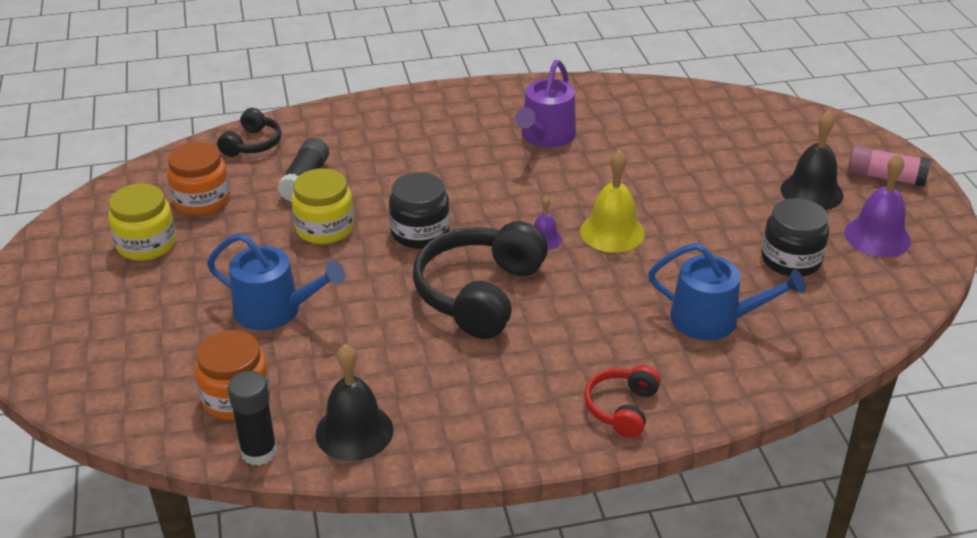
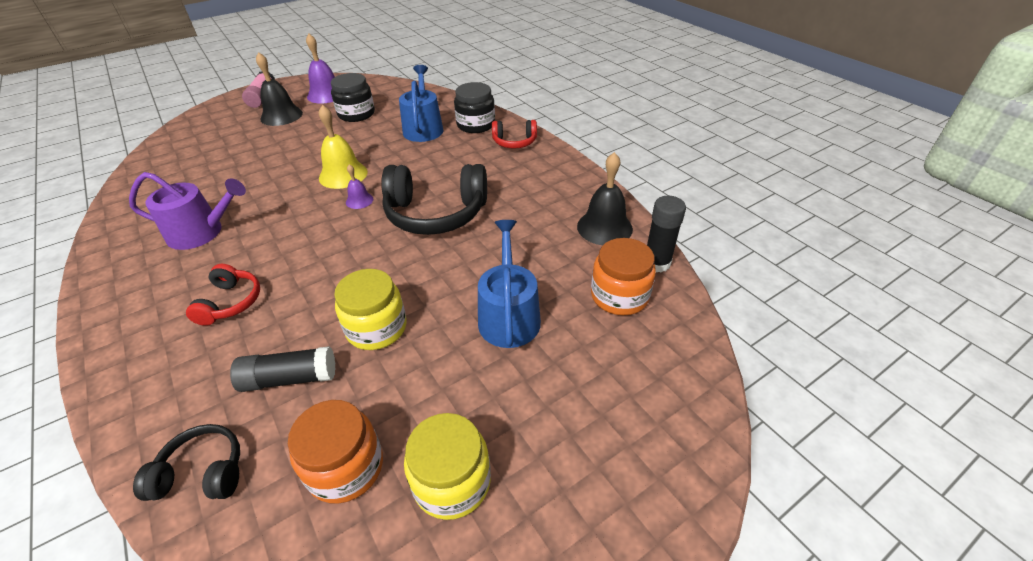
camera: 110 degrees left, 5 degrees up
(420, 232) = (367, 264): black jar -> black jar (476, 125)
(421, 153) = (230, 302): none -> red headphones

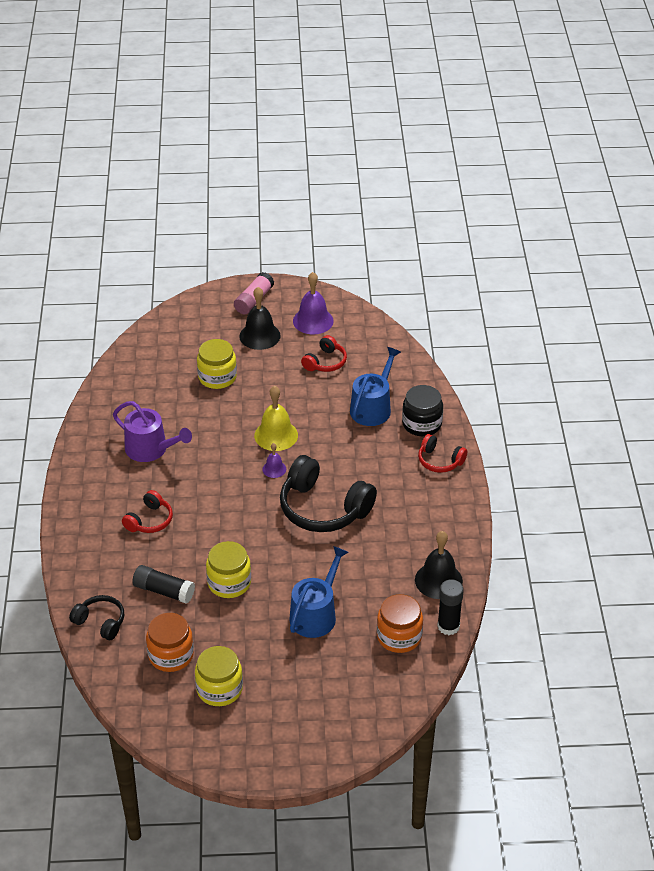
camera: 30 degrees right, 0 degrees up
(253, 153) = (217, 377): none -> yellow jar
(356, 114) = (325, 362): black jar -> red headphones

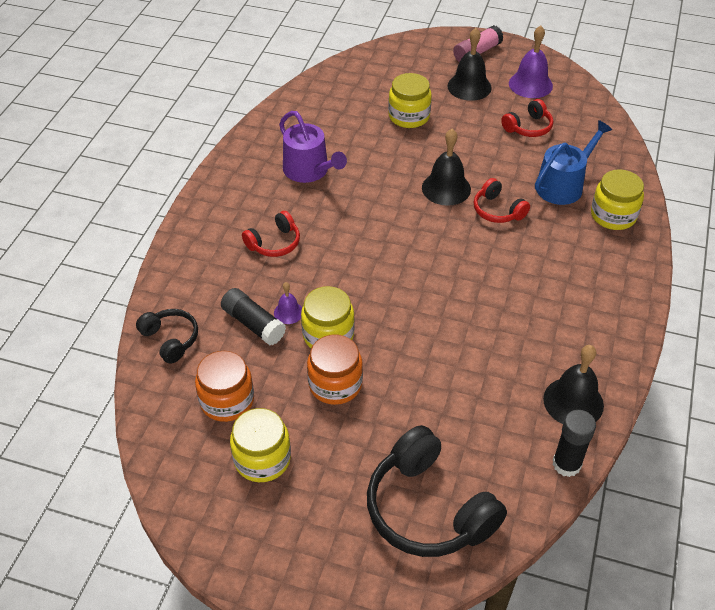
camera: 20 degrees right, 5 degrees up
(274, 469) = (430, 223): purple bell -> purple bell (288, 312)
(276, 435) = (446, 188): yellow bell -> black bell
(316, 614) = (411, 401): blue watering can -> none
(323, 508) = (467, 280): black headphones -> black headphones (428, 509)
(399, 636) = (500, 459): orange jar -> orange jar (335, 384)
(422, 424) = (613, 215): black jar -> yellow jar
(439, 461) = (620, 261): red headphones -> red headphones (497, 210)

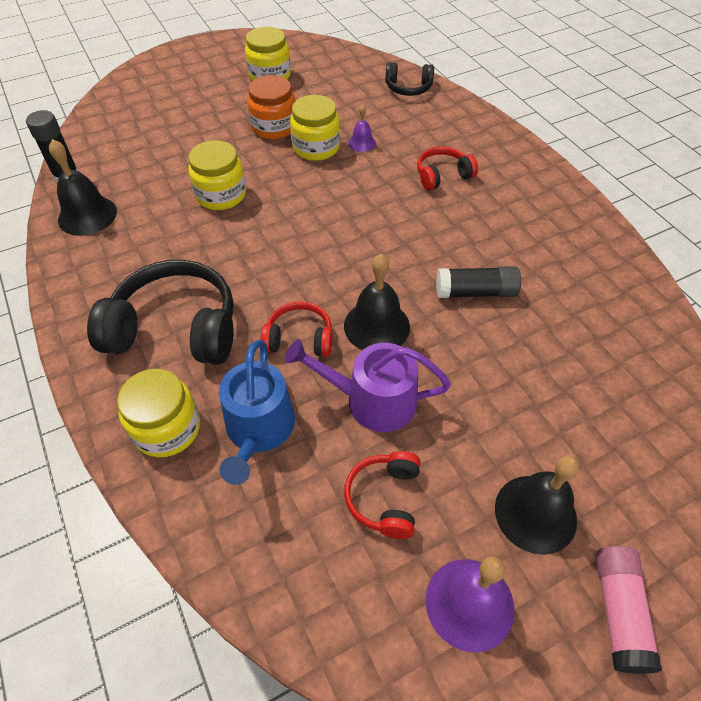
camera: 135 degrees right, 5 degrees up
(227, 400) = (328, 84): orange jar -> none
(253, 324) = (373, 123): black glue stick -> black glue stick (475, 292)
(274, 243) = (442, 175): red headphones -> red headphones turned 60 degrees clockwise
(309, 171) = (516, 250): purple watering can -> purple watering can (372, 400)
(409, 116) = (530, 392): yellow jar -> yellow jar (221, 195)
(428, 509) = (145, 109): black headphones -> black headphones (175, 329)

